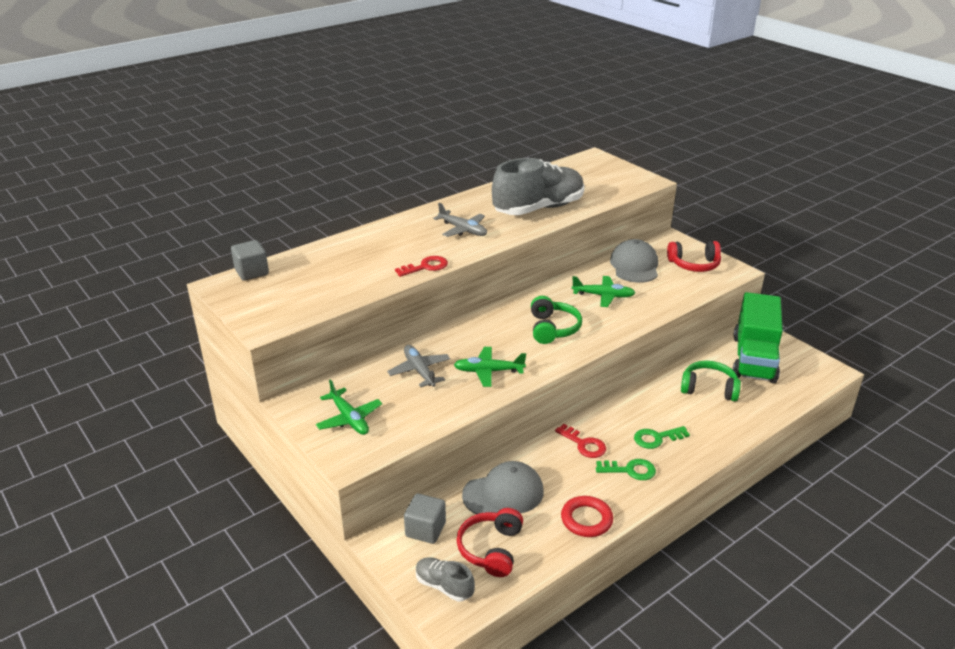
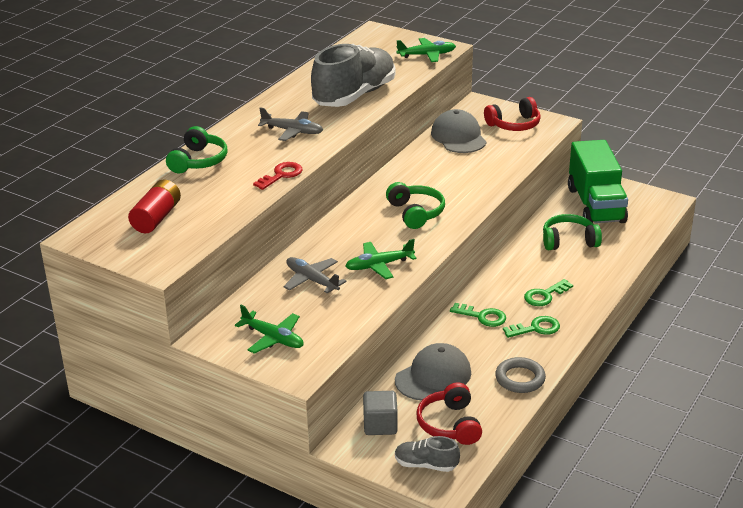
camera: 20 degrees left, 0 degrees up
(252, 272) = (102, 217): grey cube -> none
(294, 282) = (156, 218): none -> red battery
(365, 240) = (198, 161): none -> green headphones
(584, 444) = (482, 316): red key -> green key
(586, 519) = (520, 378): red ring -> grey ring
(603, 296) = (445, 172): green plane -> green plane (426, 55)

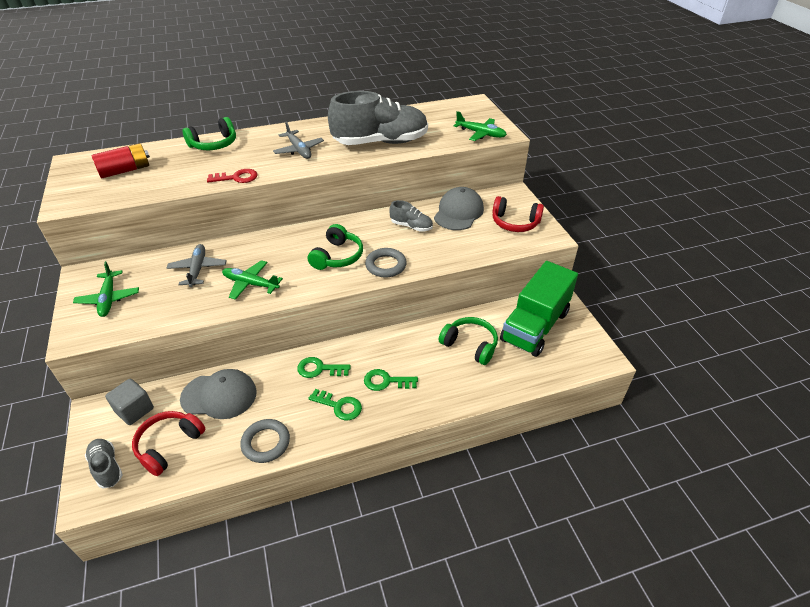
camera: 40 degrees right, 10 degrees up
(438, 164) = (411, 226): none -> grey shoe
(465, 200) = (386, 265): none -> grey ring
(482, 316) = (319, 369): green key -> green key turned 120 degrees clockwise

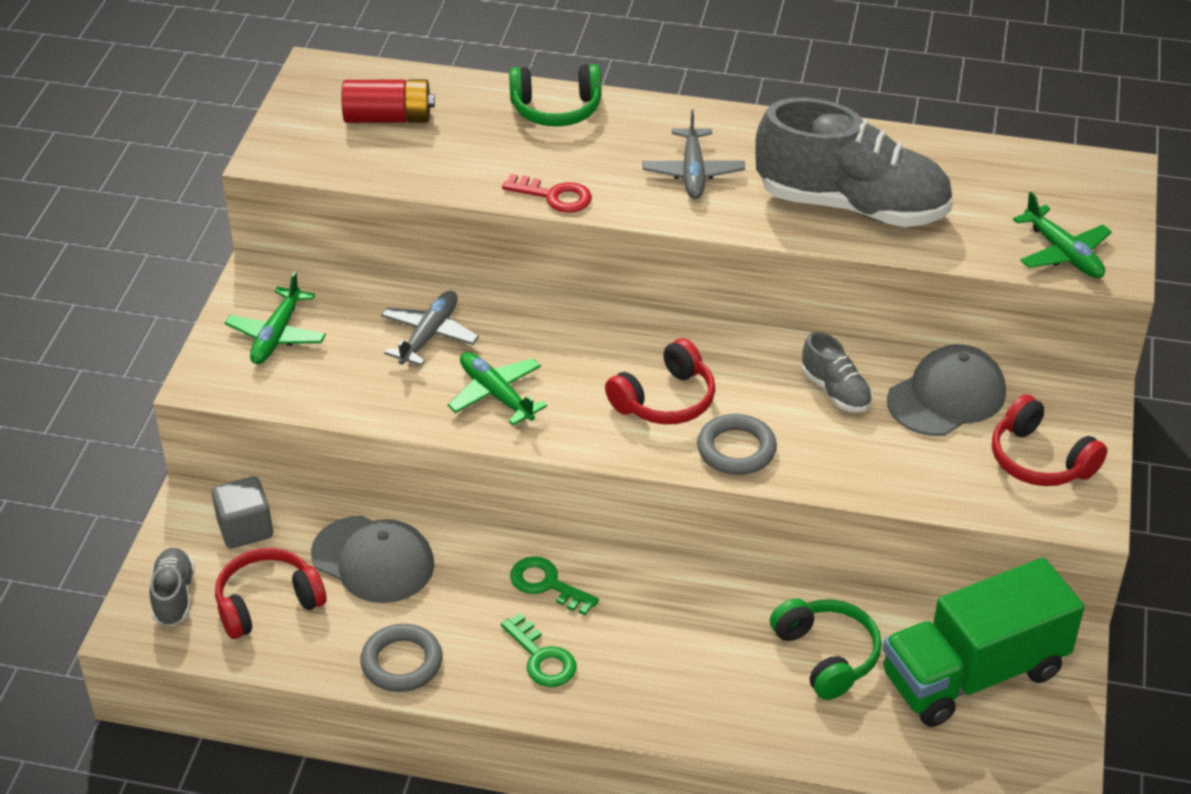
camera: 30 degrees right, 0 degrees up
(337, 256) = (665, 400): green headphones -> red headphones
(386, 381) = (640, 652): green key -> none

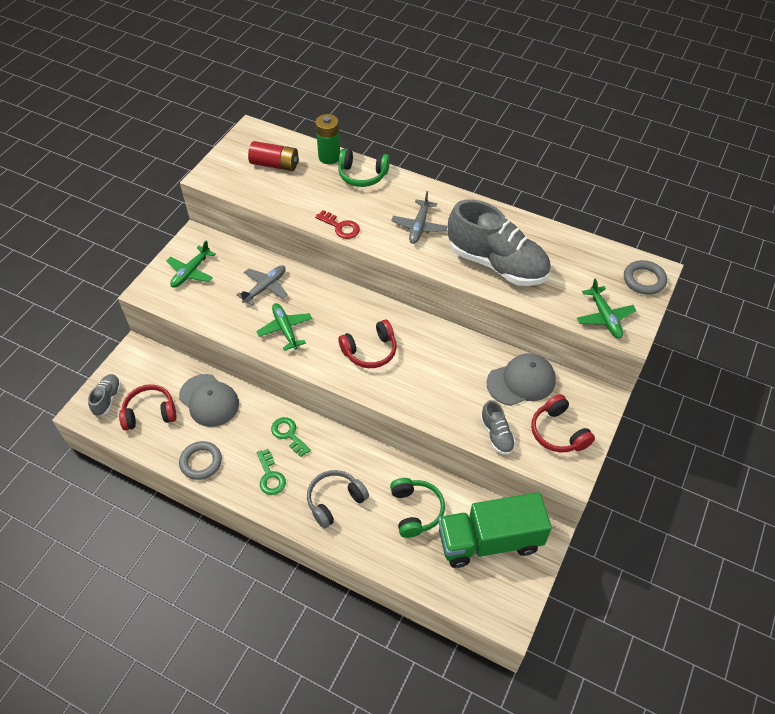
camera: 15 degrees right, 10 degrees up
(245, 528) = (155, 369): grey cube -> none
(483, 90) = (329, 157): none -> green battery
(677, 671) = (335, 501): none -> grey headphones
(736, 449) = (396, 389): grey ring -> grey ring (644, 280)
(835, 391) = (462, 365): grey shoe -> grey shoe (496, 435)

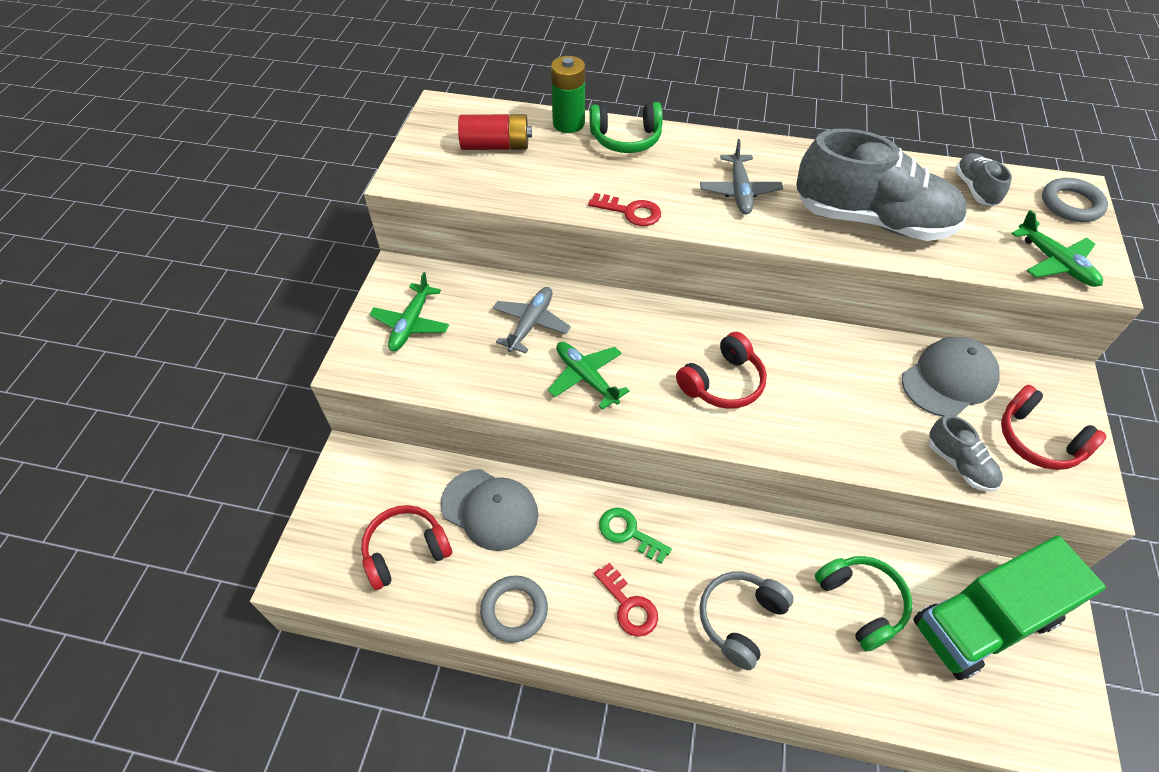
camera: 15 degrees left, 0 degrees up
(107, 399) = (330, 544): grey shoe -> grey shoe (975, 189)
(270, 476) = (628, 605): green key -> red key

